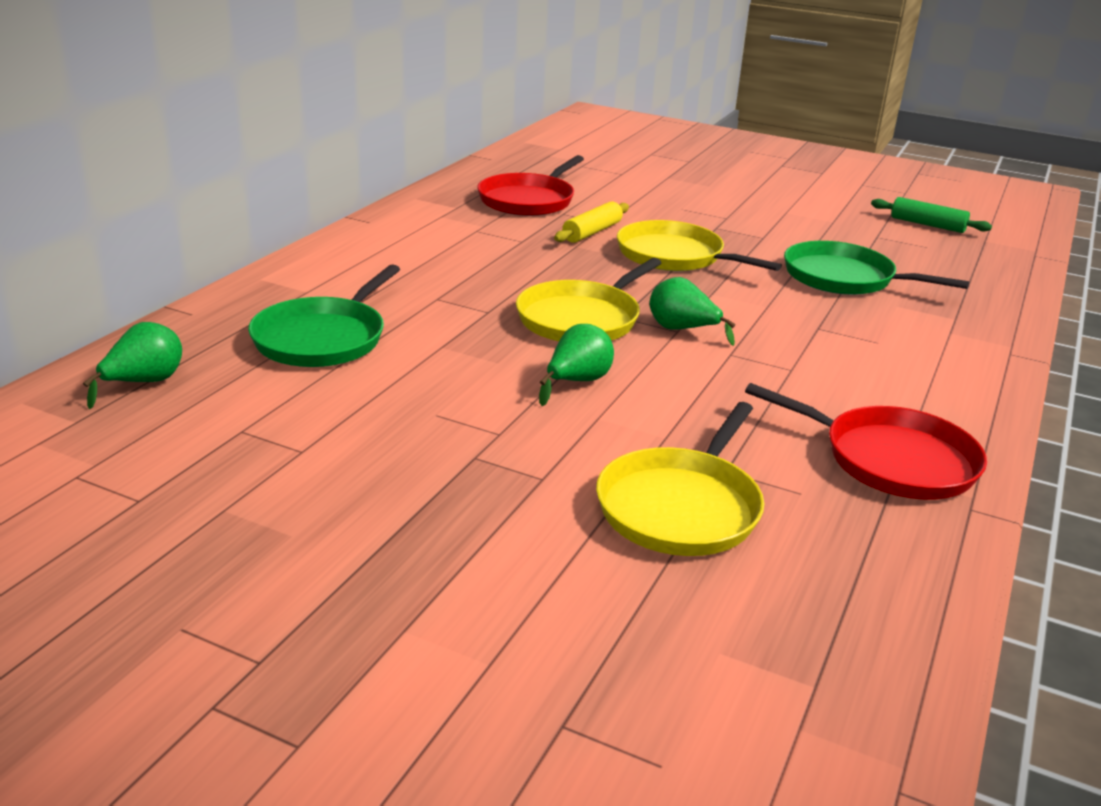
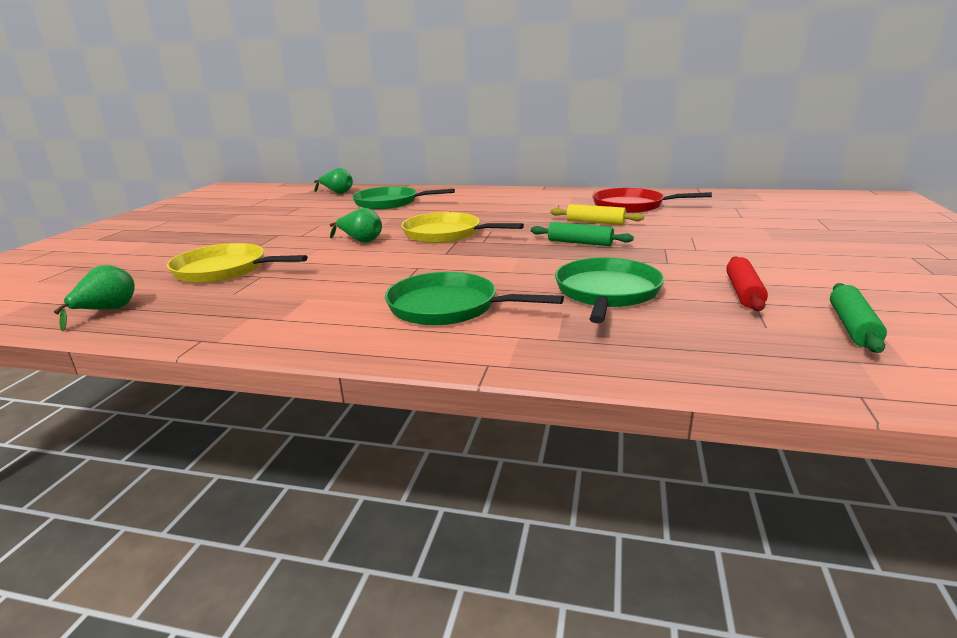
camera: 80 degrees right, 5 degrees down
(675, 256) = (580, 243): yellow pan -> green rolling pin
(682, 330) = (447, 254): green pear -> green pear (107, 311)
(853, 233) = (743, 292): none -> red rolling pin
(874, 352) = (448, 307): none -> green pan
(891, 460) = (271, 315): red pan -> none

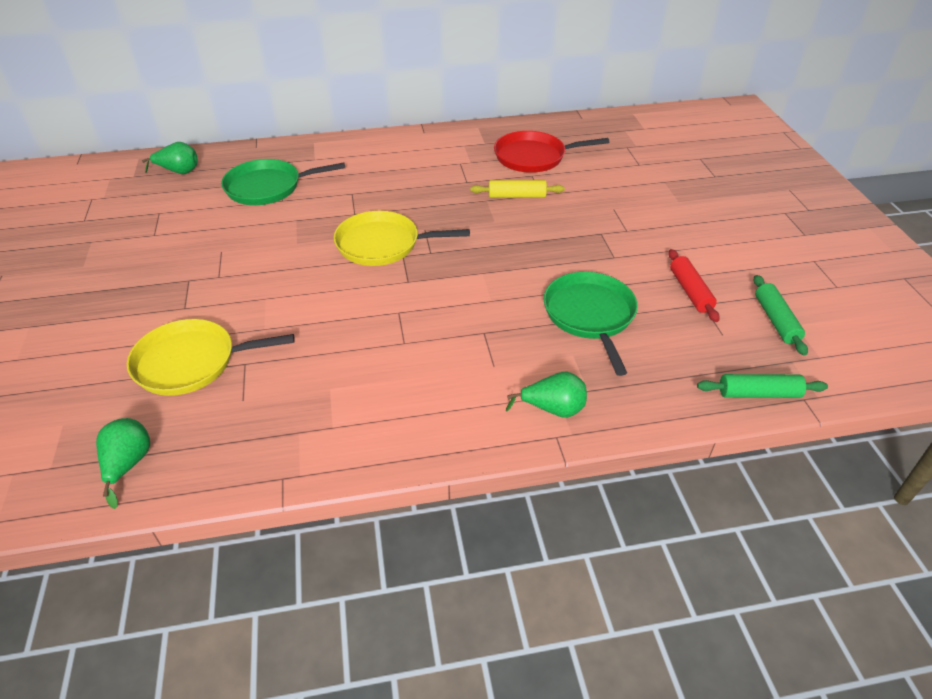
camera: 25 degrees left, 20 degrees up
(360, 241) = (299, 275): green pear -> green pear (553, 409)
(448, 307) = (473, 369): green pan -> none
(580, 243) = (523, 237): green rolling pin -> green rolling pin (758, 393)

